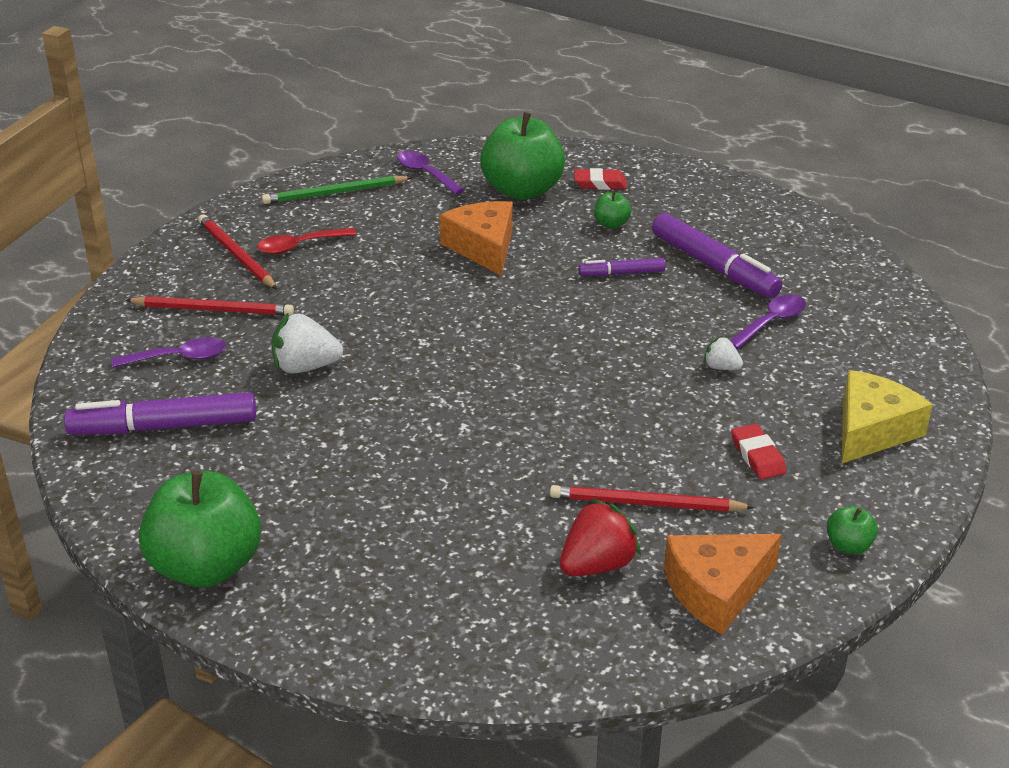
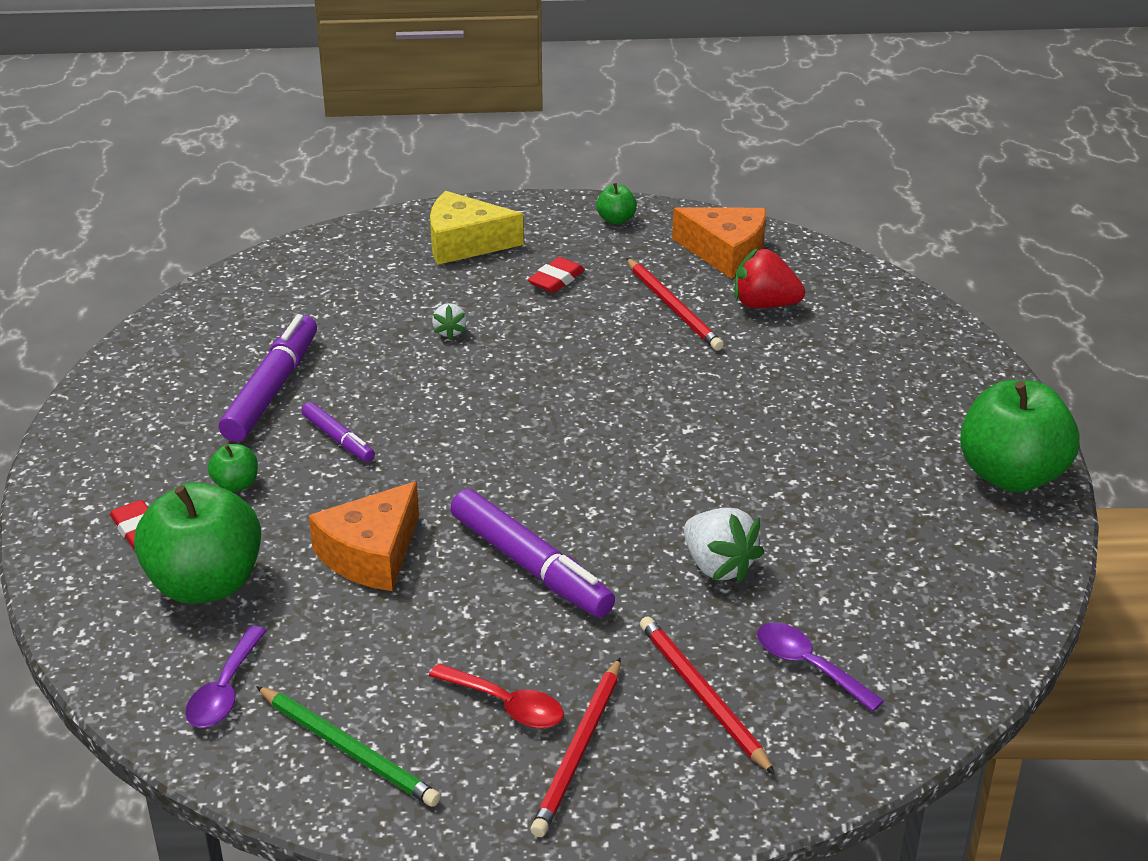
camera: 125 degrees left, 0 degrees up
(164, 427) = (909, 605): purple marker -> purple marker (530, 566)
(771, 322) = (347, 328): purple spoon -> none

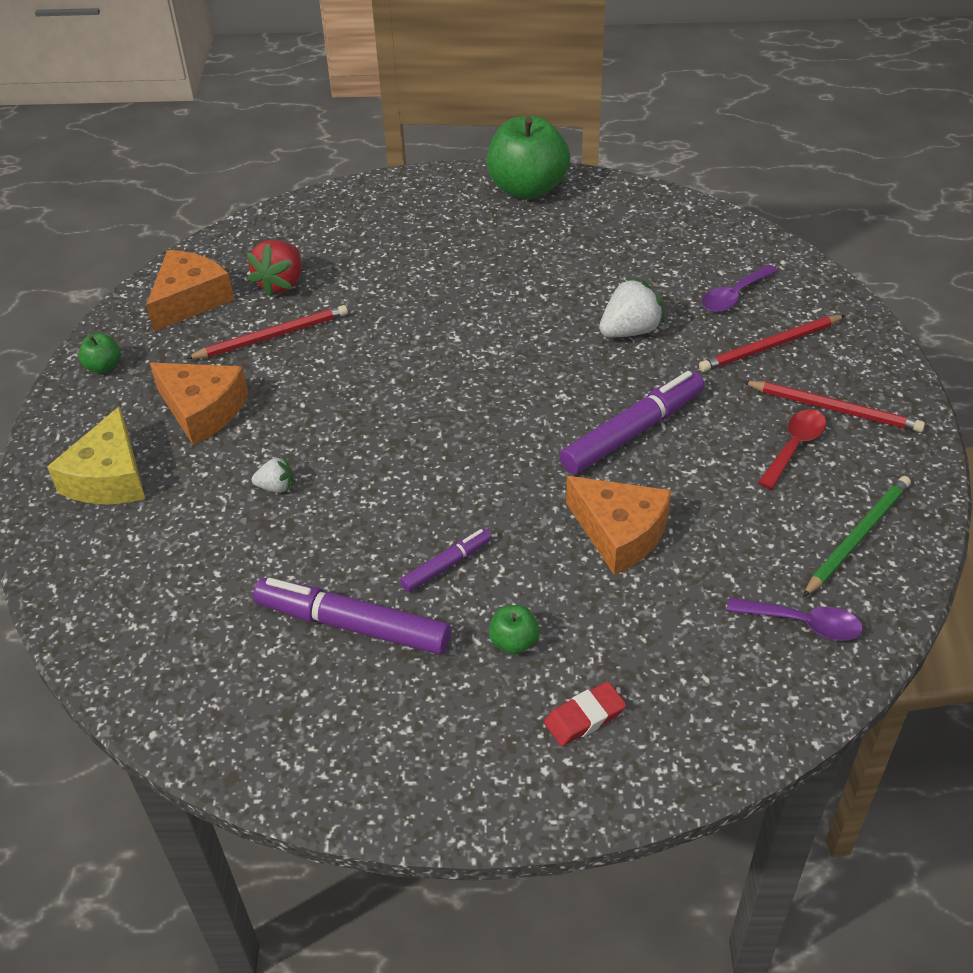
camera: 85 degrees left, 10 degrees up
(205, 584) = (665, 652): green apple -> none
(556, 280) = (202, 410): red eraser -> orange cheese

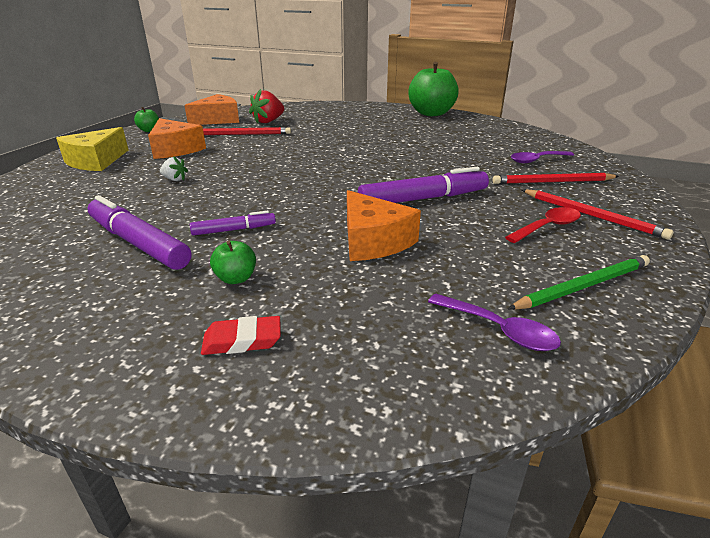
camera: 20 degrees right, 15 degrees down
(630, 331) = (454, 162): white strawberry -> none

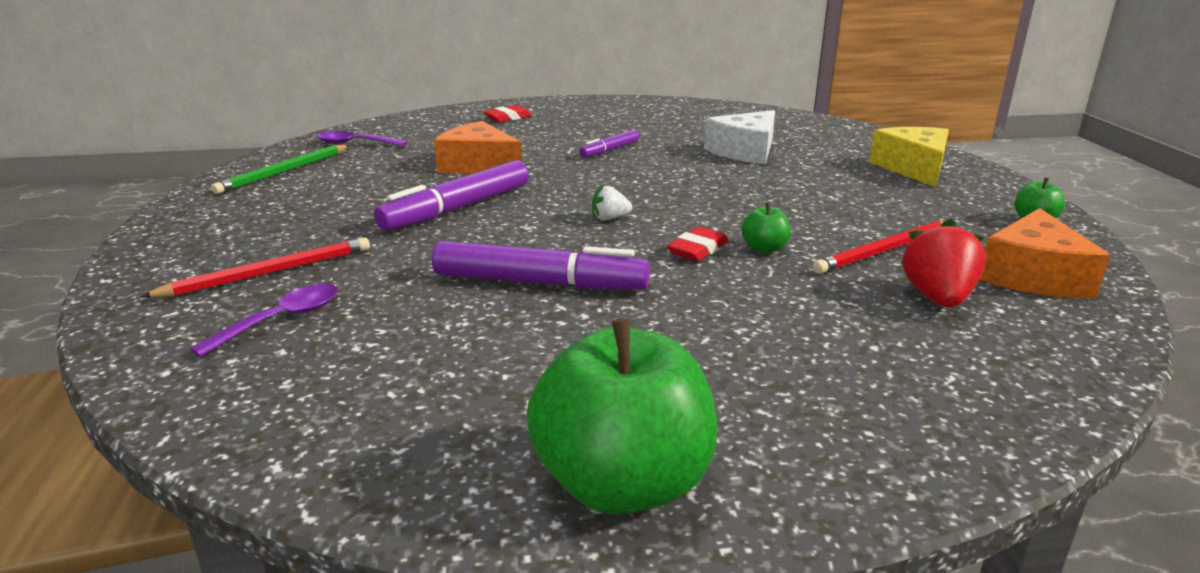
camera: 150 degrees right, 5 degrees down
(138, 243) = (663, 132): purple marker -> purple marker (540, 283)
(142, 199) = (745, 151): none -> white cheese
(175, 149) = (887, 201): orange cheese -> none
(175, 179) = (769, 170): white strawberry -> white strawberry (609, 218)
(236, 278) = (554, 132): green apple -> green apple (764, 248)
(318, 149) = (697, 249): none -> red eraser
(547, 227) = (300, 208): red spoon -> none
(592, 216) = (236, 231): red pencil -> none

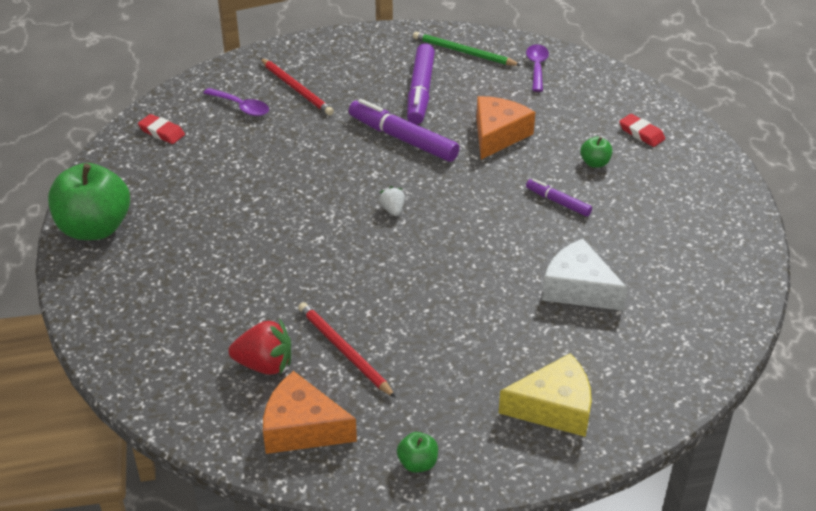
camera: 85 degrees right, 15 degrees up
(540, 283) = (285, 187): purple marker -> purple marker (420, 92)
(697, 249) = (339, 253): red eraser -> red eraser (162, 132)
(764, 248) = (343, 286): green apple -> green apple (595, 163)

